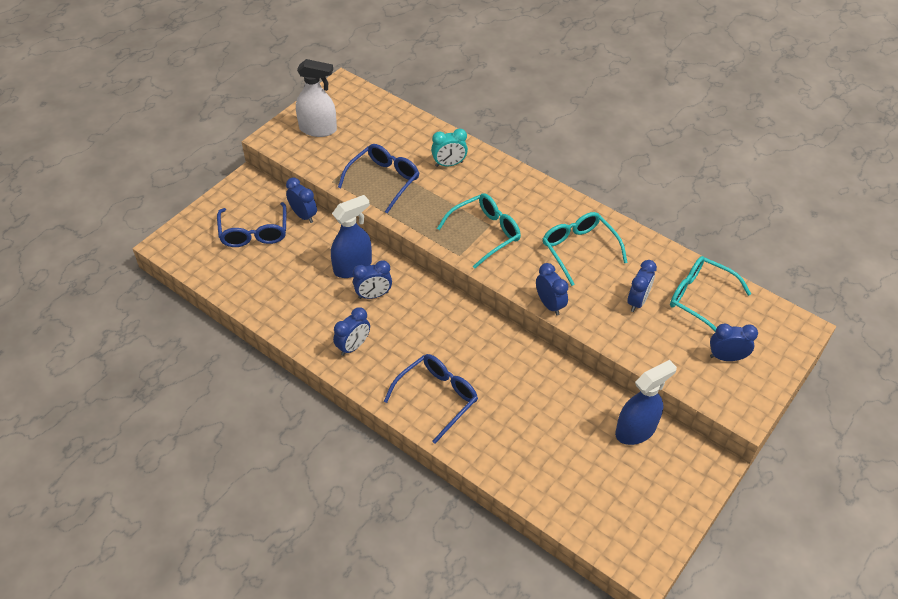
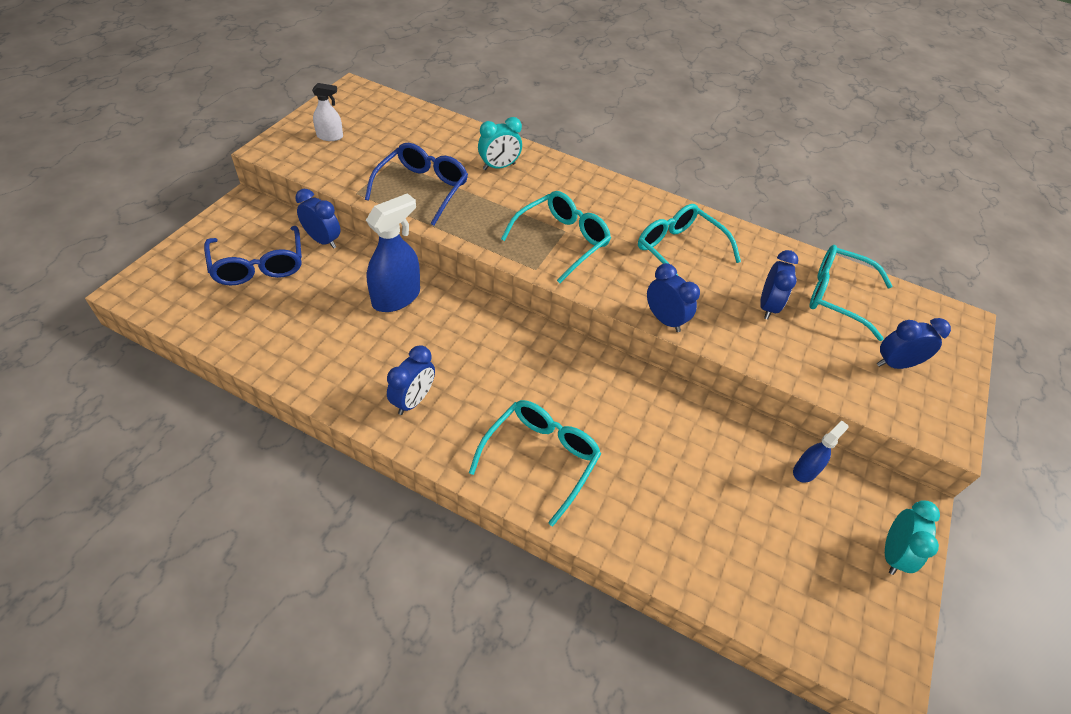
camera: 15 degrees left, 0 degrees up
(318, 129) = (330, 136): white spray bottle -> white spray bottle, size x0.55
(373, 295) = (429, 330): blue clock -> none
(437, 398) = (540, 459): blue glasses -> turquoise glasses
(635, 430) = (805, 470): blue spray bottle -> blue spray bottle, size x0.55
(681, 495) = (892, 554): none -> turquoise clock

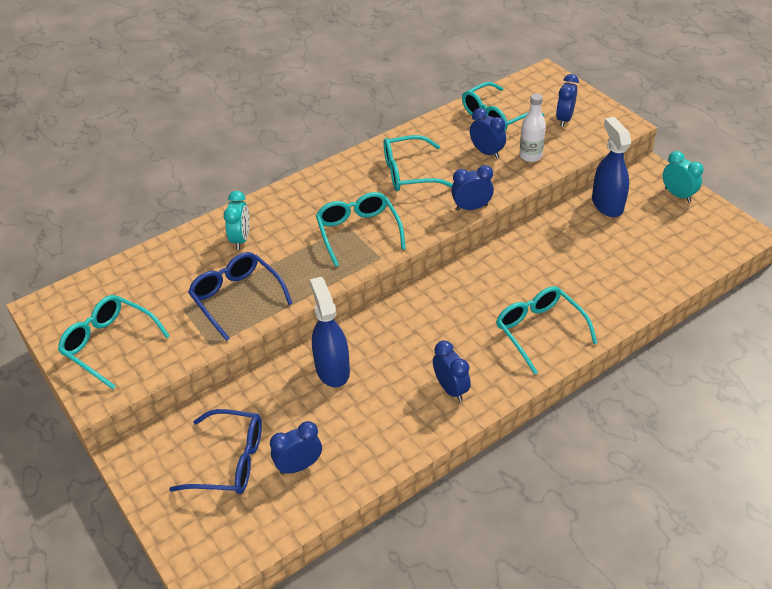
camera: 55 degrees left, 5 degrees down
(323, 240) = (226, 404): blue clock -> blue clock (299, 466)
(330, 136) = (110, 344): white spray bottle -> turquoise glasses
(796, 349) = (530, 156): none -> white bottle
(805, 470) = (607, 204): blue spray bottle -> blue spray bottle, size x1.82

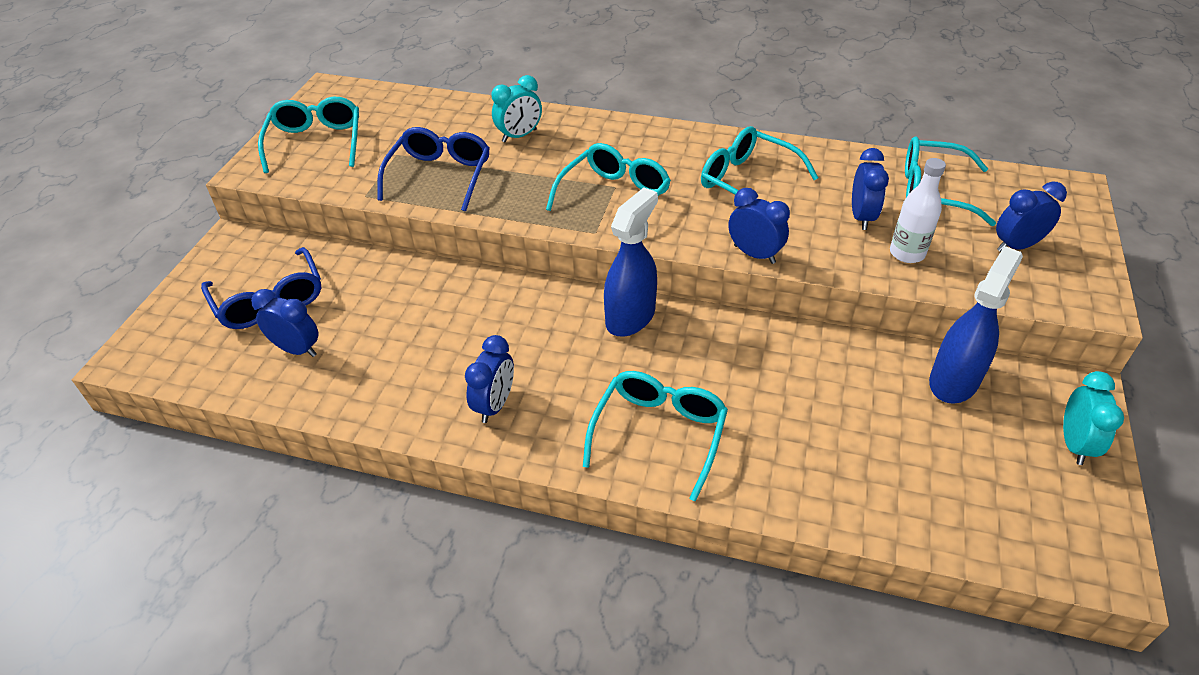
camera: 50 degrees right, 0 degrees up
(332, 369) = (441, 301): blue spray bottle -> blue spray bottle (630, 317)

